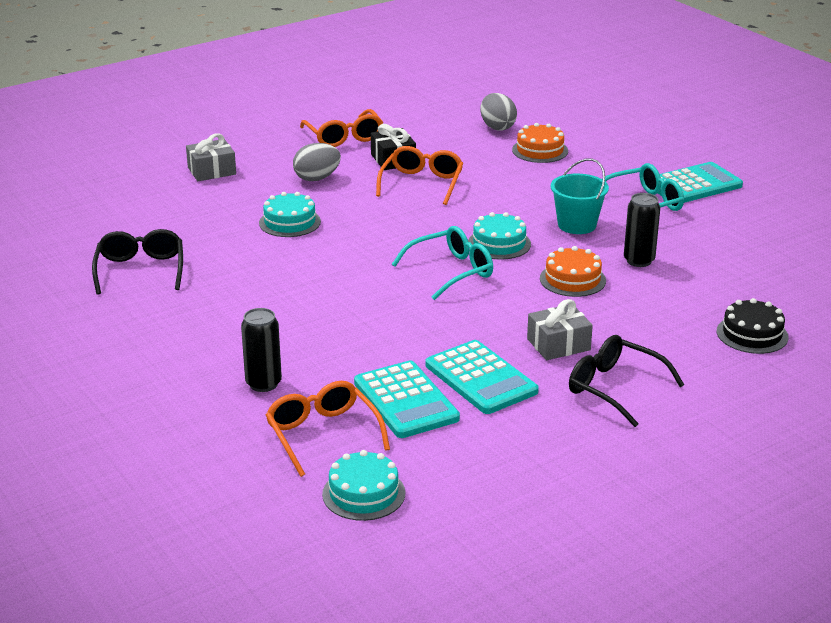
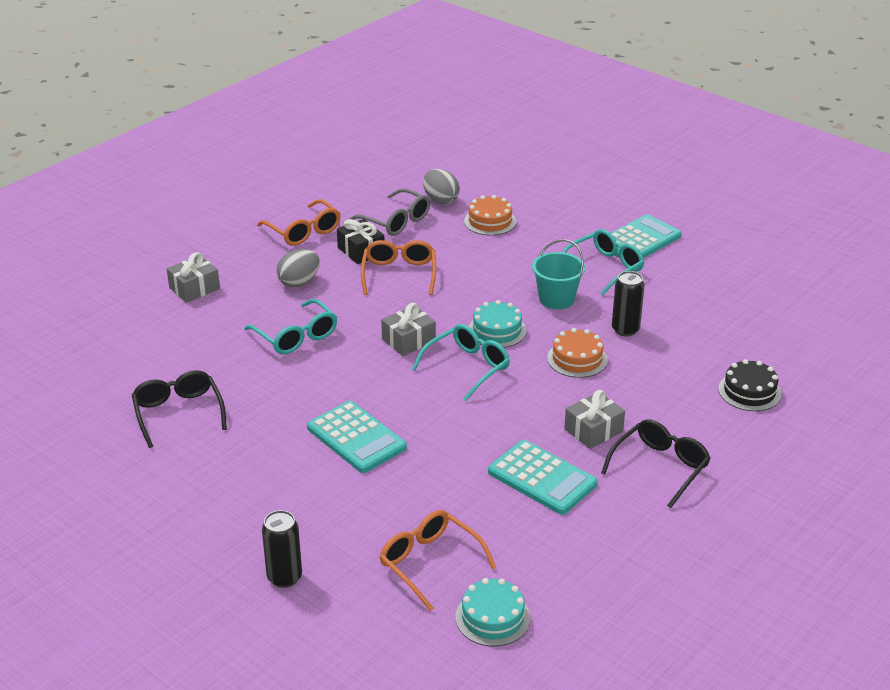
camera: 15 degrees left, 5 degrees up
(263, 384) = (352, 519): black can -> black can (284, 577)
(290, 222) = (296, 336): turquoise cake -> turquoise glasses
(402, 240) = (408, 340): none -> grey gift
(405, 401) = (487, 514): turquoise calculator -> turquoise calculator (356, 438)
(441, 139) = (395, 221): none -> grey glasses
(615, 388) = (660, 468): black glasses -> black glasses turned 105 degrees clockwise

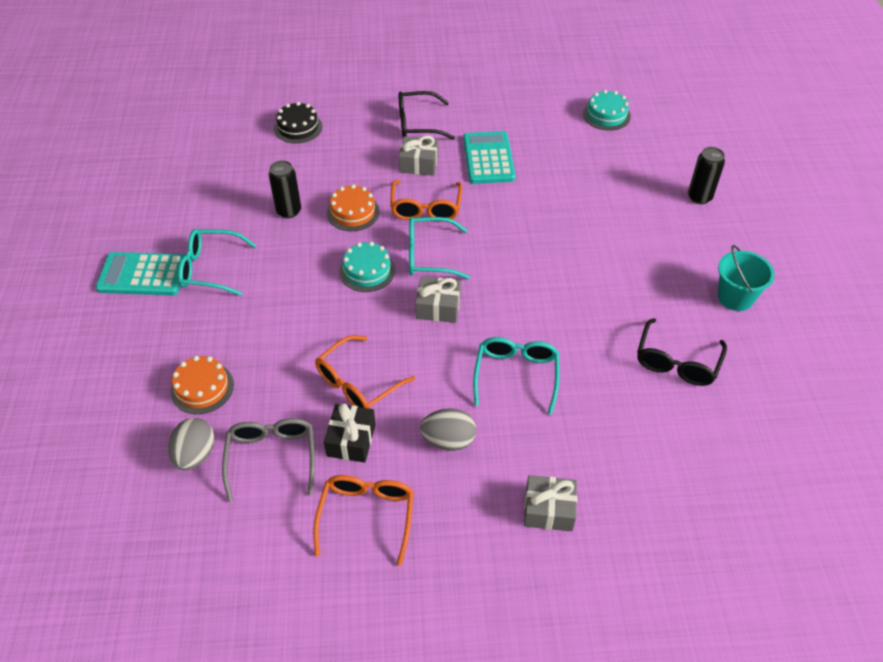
camera: 135 degrees left, 15 degrees up
(356, 438) = (567, 254): turquoise calculator -> none
(430, 563) = (608, 155): orange glasses -> orange glasses (426, 208)
(556, 299) = (288, 267): turquoise bucket -> turquoise bucket (735, 297)

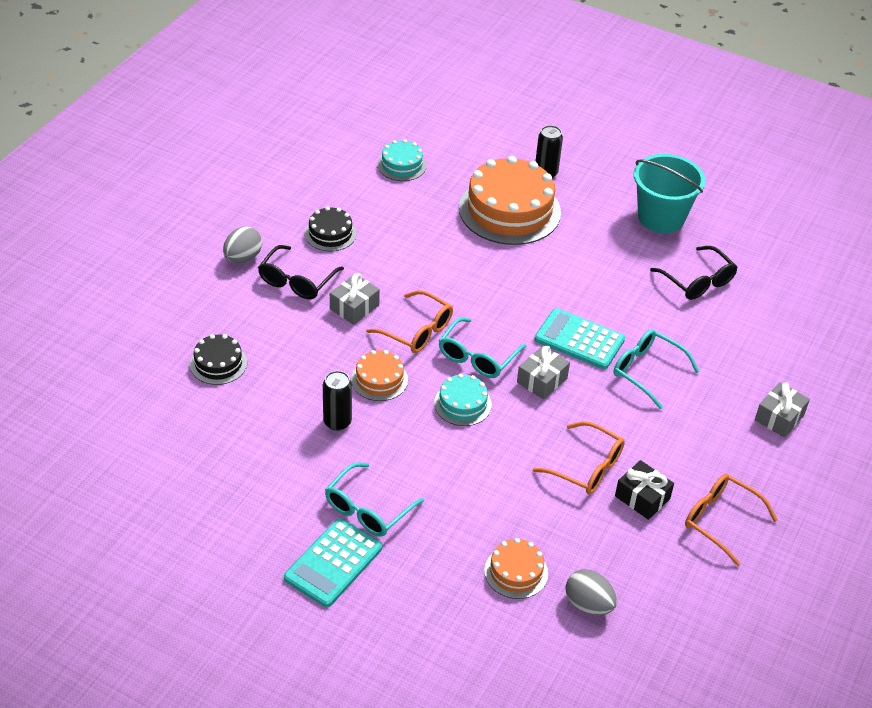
camera: 60 degrees left, 5 degrees down
(272, 458) = (626, 555): grey glasses -> none
(358, 383) = (586, 467): orange glasses -> orange glasses turned 45 degrees counterclockwise
(448, 440) = (682, 440): grey egg -> grey egg (243, 258)
(486, 116) = (330, 233): none -> black cake
(488, 158) = (389, 261): turquoise calculator -> turquoise calculator (579, 340)
(626, 196) = (509, 210): none -> orange cake
(735, 297) = (661, 217): turquoise bucket -> turquoise bucket, size x1.50

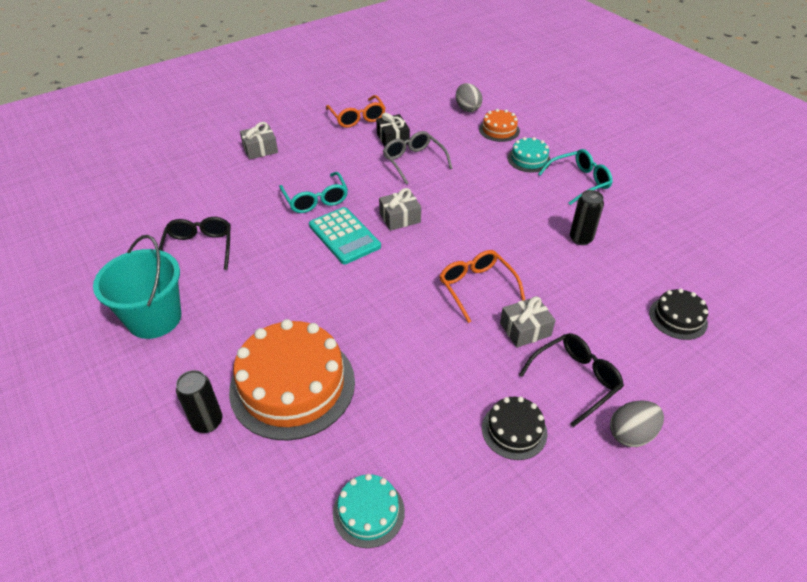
camera: 150 degrees left, 0 degrees up
(333, 563) = (614, 163): turquoise calculator -> none
(379, 379) = (531, 258): orange cake -> none
(462, 404) = (473, 221): turquoise cake -> turquoise cake (529, 159)
(478, 356) = (437, 250): turquoise glasses -> none
(586, 467) = (414, 162): orange glasses -> grey glasses

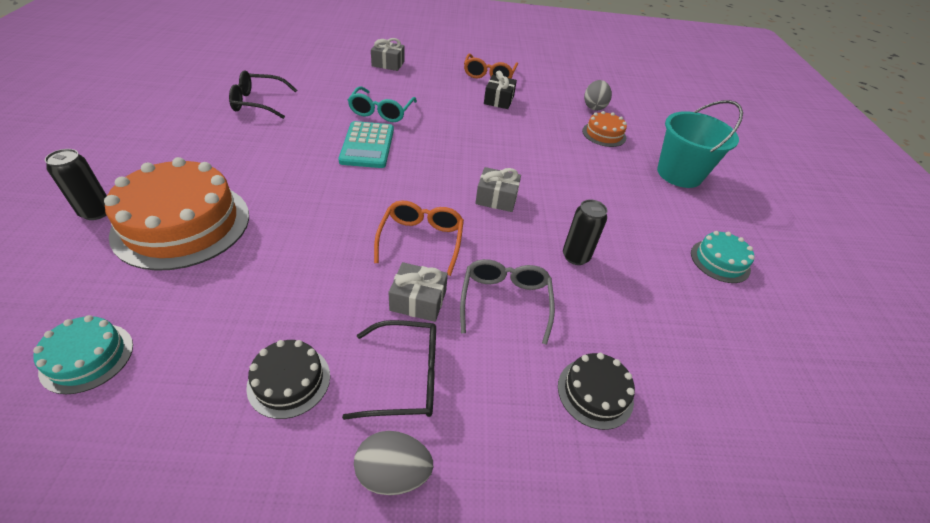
camera: 30 degrees right, 0 degrees up
(154, 318) = (169, 129): turquoise bucket -> turquoise bucket (679, 174)
(199, 249) = (259, 103): black glasses -> black glasses turned 120 degrees counterclockwise
(400, 218) = (428, 155): grey gift -> grey gift (496, 198)
(414, 162) = (495, 122): grey glasses -> grey glasses (505, 302)
(529, 159) = (604, 168): turquoise cake -> turquoise cake (720, 261)
(578, 182) = (634, 209): turquoise glasses -> none

